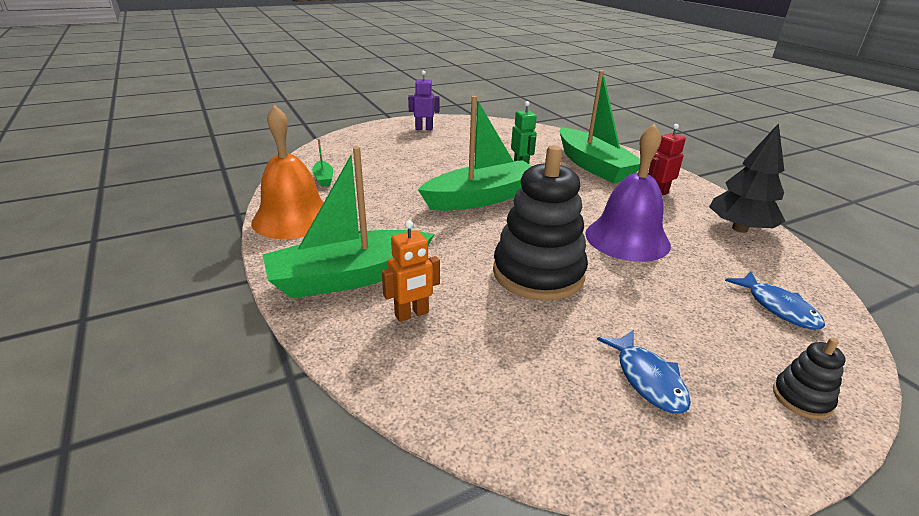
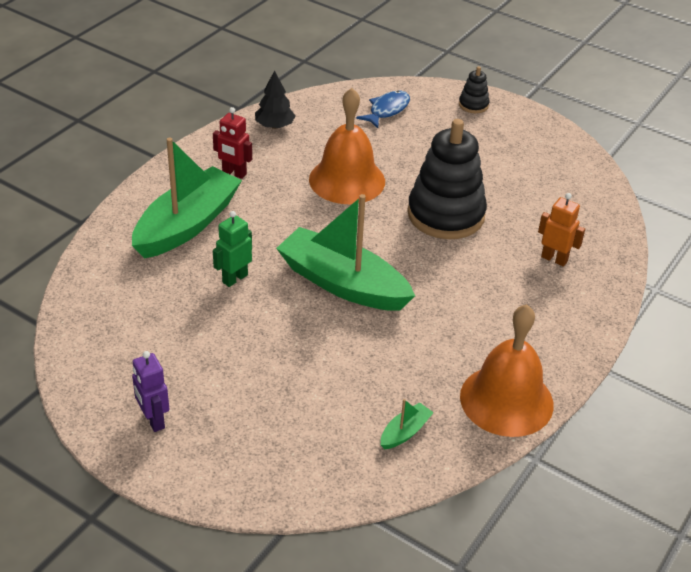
camera: 120 degrees left, 10 degrees up
(350, 277) = (549, 310): green boat -> none
(627, 238) = (347, 180): purple bell -> orange bell
(647, 379) = (511, 153): blue fish -> none
(739, 229) = (274, 126): black tree -> black tree, size x0.66

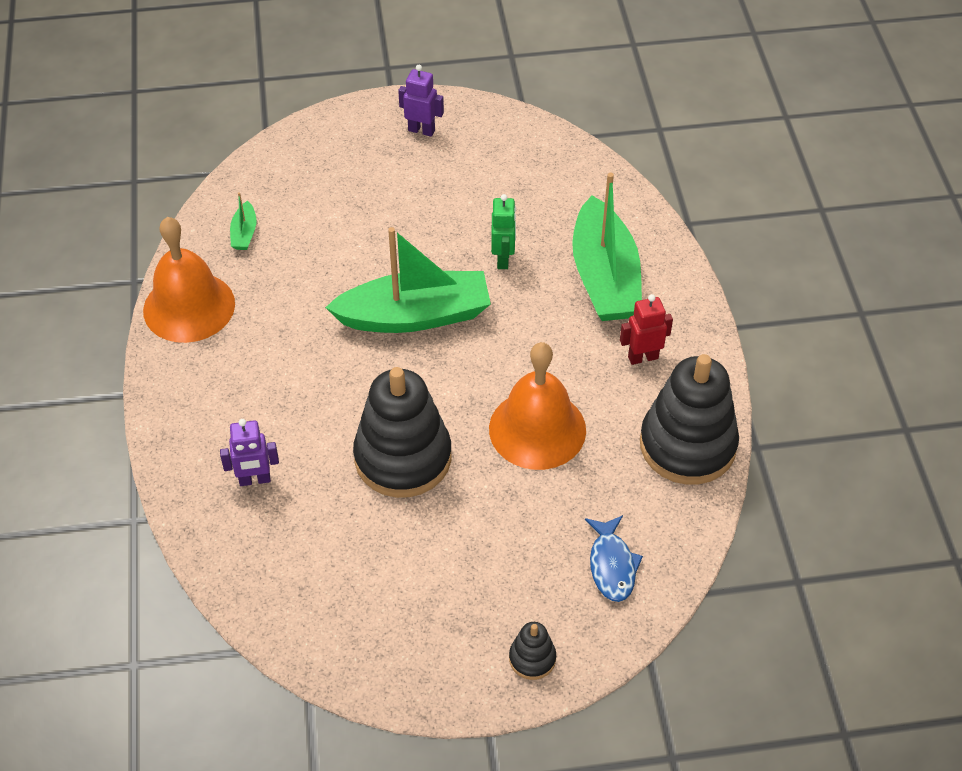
camera: 140 degrees right, 10 degrees up
(274, 126) = (687, 445): black tree -> black stacking toy
(554, 259) = (255, 480): orange robot -> purple robot

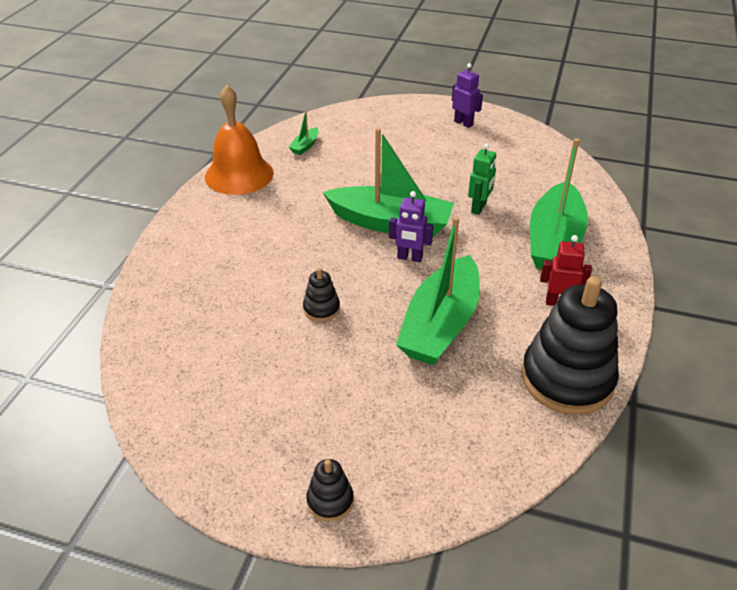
camera: 25 degrees right, 10 degrees down
(255, 480) = (204, 287): purple robot -> purple robot (409, 258)
(403, 458) = (321, 309): black stacking toy -> black stacking toy, size x0.44
(537, 429) = (440, 324): orange bell -> green boat
(612, 565) = (447, 450): blue fish -> none

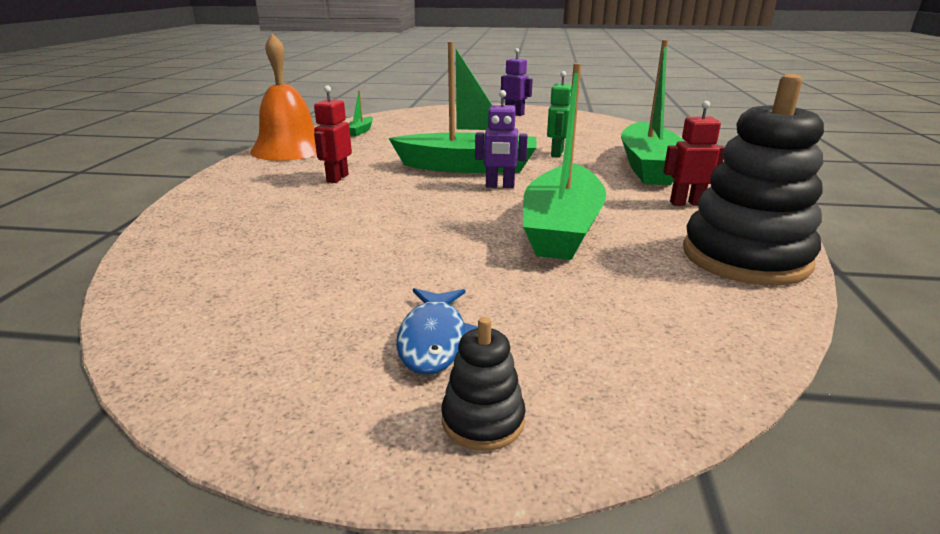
camera: 10 degrees left, 15 degrees down
(275, 230) = (337, 178): none -> red robot
(316, 433) = (434, 339): none -> blue fish
(321, 309) = (407, 227): black stacking toy -> none

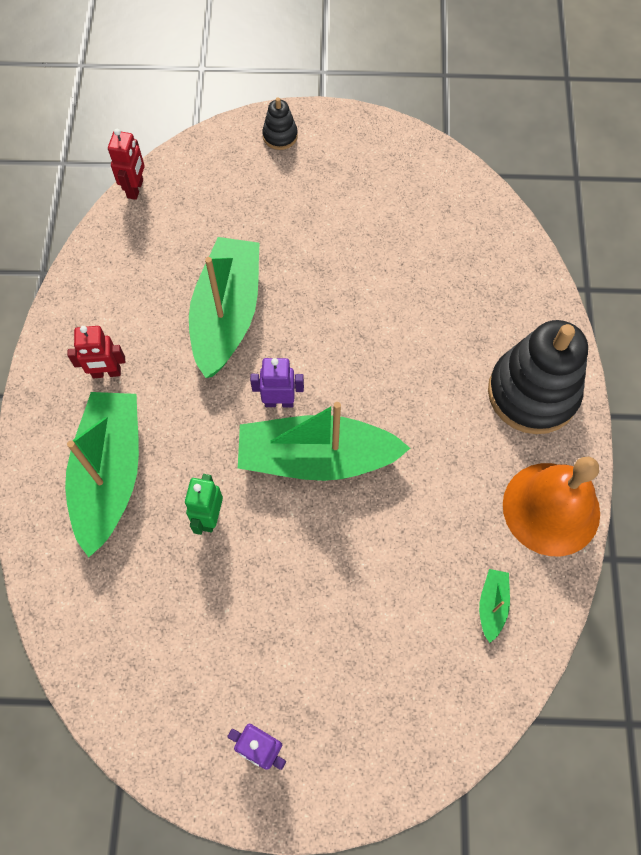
camera: 175 degrees right, 40 degrees up
(337, 178) = (450, 410): red robot -> red robot (135, 189)
(434, 339) = (308, 182): blue fish -> none
(745, 257) = (101, 279): black stacking toy -> black stacking toy (532, 393)

